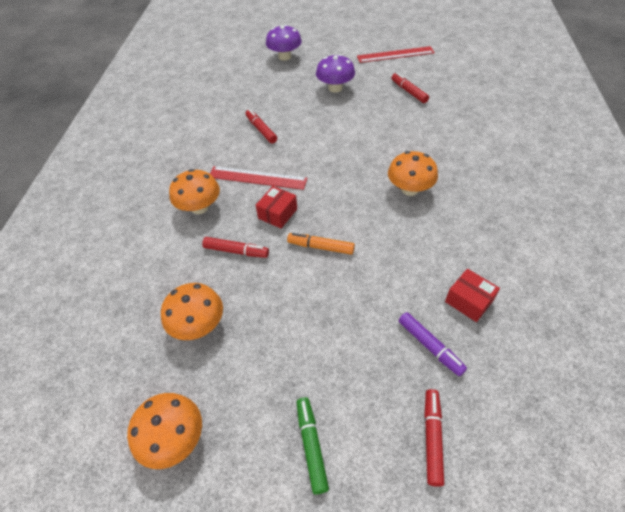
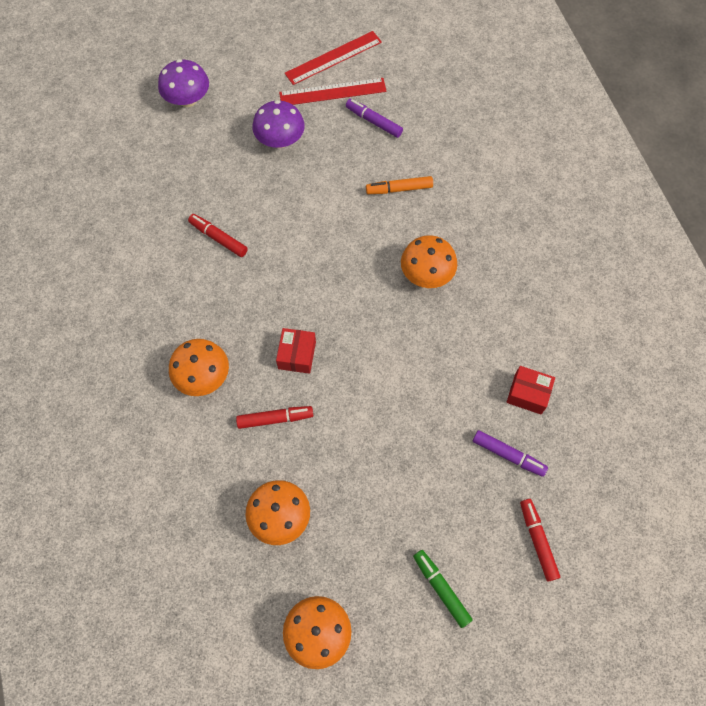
camera: 25 degrees left, 15 degrees up
(257, 178) = (250, 313): red ruler -> red ruler (332, 92)
(321, 247) = (363, 382): orange marker -> orange marker (399, 189)
(409, 92) = (374, 122): red marker -> purple marker

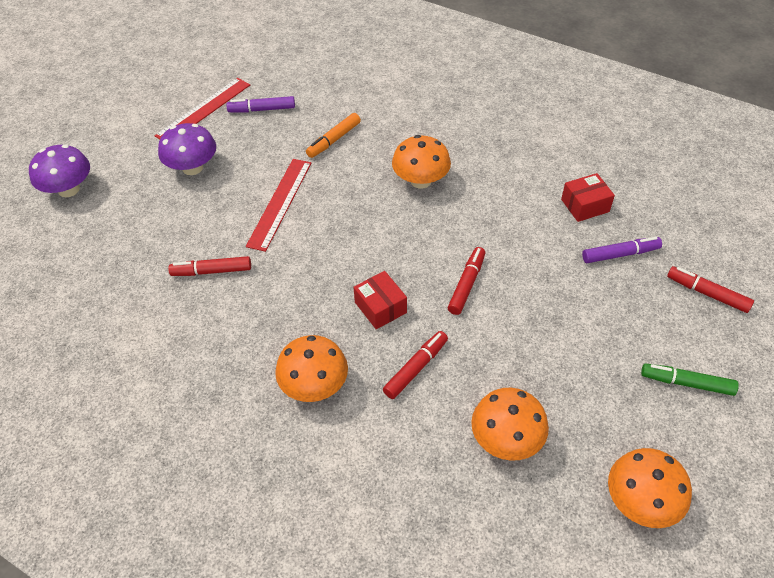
camera: 40 degrees left, 15 degrees down
(333, 58) = (179, 88): red ruler -> red ruler (280, 203)
(371, 386) = (466, 285): none -> red marker

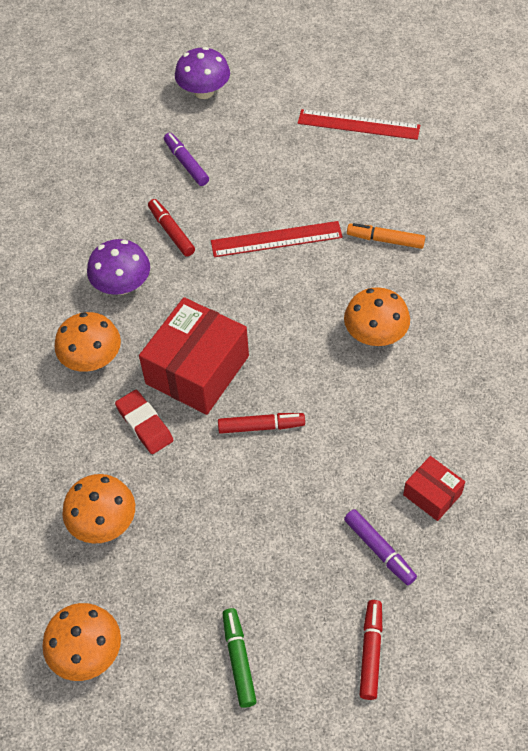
camera: 65 degrees right, 5 degrees up
(192, 167) = (280, 156): purple mushroom -> purple mushroom (122, 285)
(262, 109) = (389, 166): purple marker -> purple marker (186, 164)
(380, 307) = (197, 370): red box -> red box, size x1.99
(415, 368) = (144, 424): red marker -> red eraser

